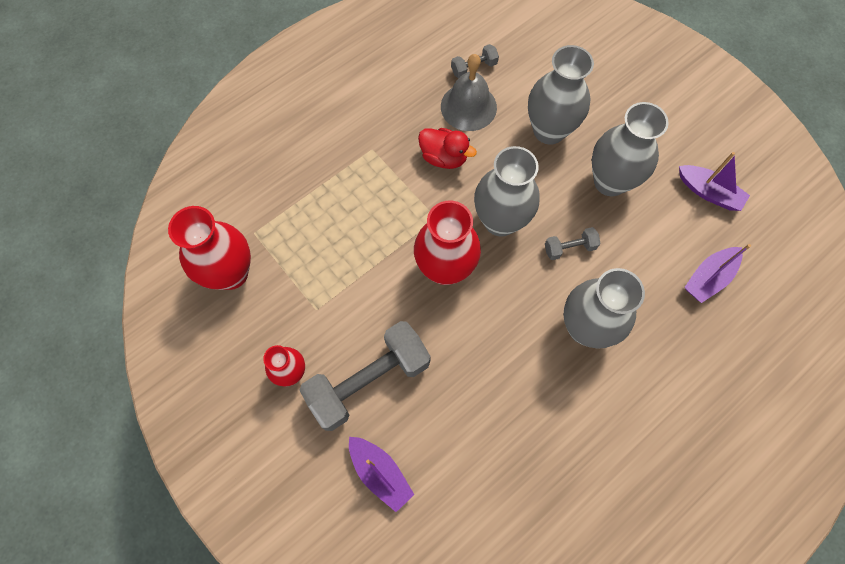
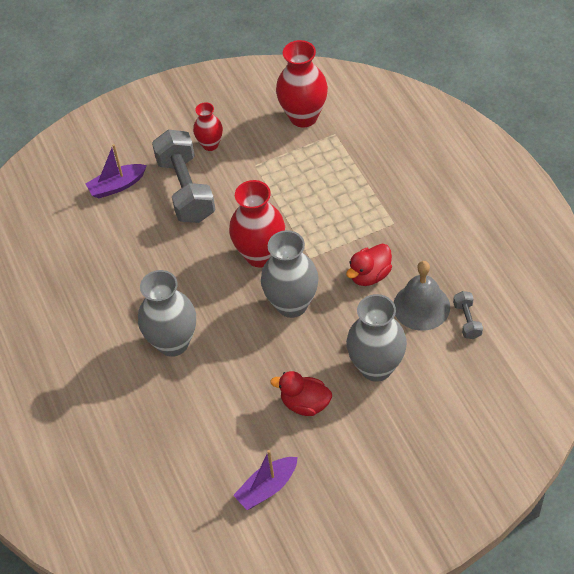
camera: 110 degrees right, 15 degrees down
(569, 248) = (248, 351): grey dumbbell -> none
(610, 181) = (305, 404): grey vase -> red duck
(708, 278) = (182, 455): purple boat -> none

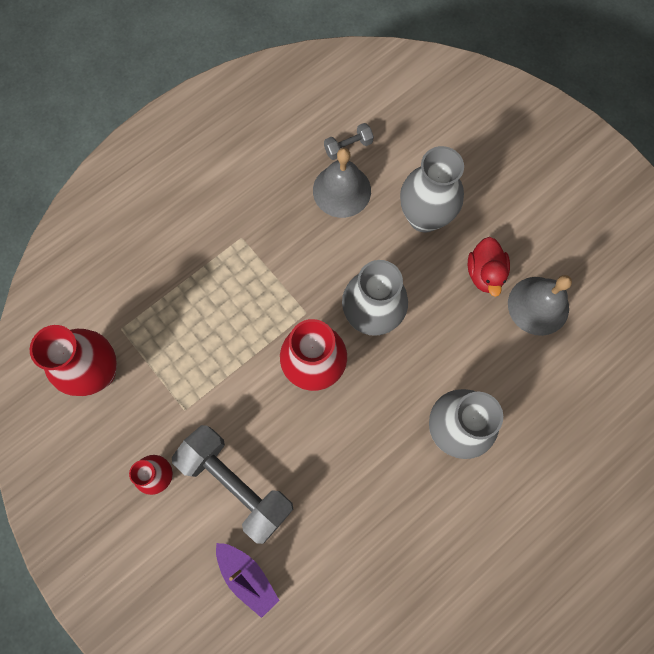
camera: 110 degrees left, 20 degrees up
(186, 189) = (236, 483): grey dumbbell -> grey dumbbell turned 75 degrees clockwise
(260, 440) = (538, 305): none -> grey bell
(267, 488) = (585, 285): purple boat -> none
(370, 275) = (315, 247): red duck -> none

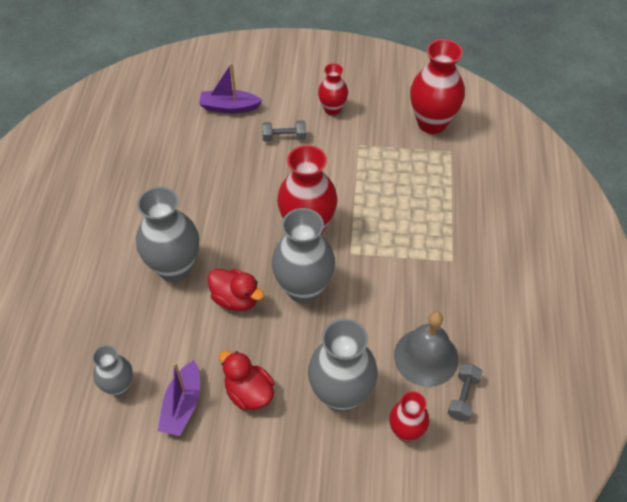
camera: 135 degrees right, 20 degrees down
(236, 483) = (284, 137): grey dumbbell -> grey dumbbell, size x0.45
(407, 159) = (406, 431): none -> red vase
(429, 355) = (236, 299): none -> red duck
(538, 305) = (182, 405): grey bell -> purple boat
(573, 361) = (119, 386): none -> grey vase

